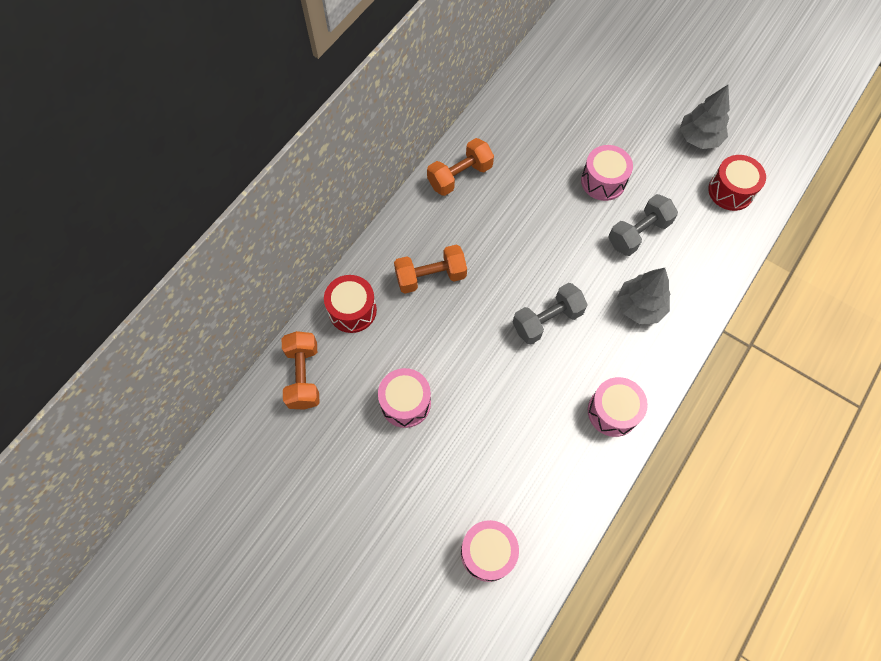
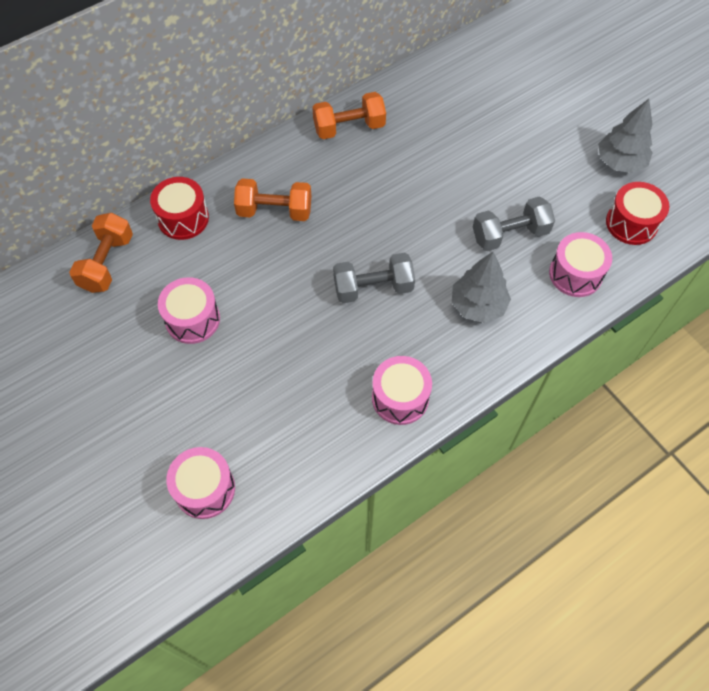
camera: 20 degrees right, 5 degrees down
(603, 181) = (495, 174): pink drum -> pink drum (575, 274)

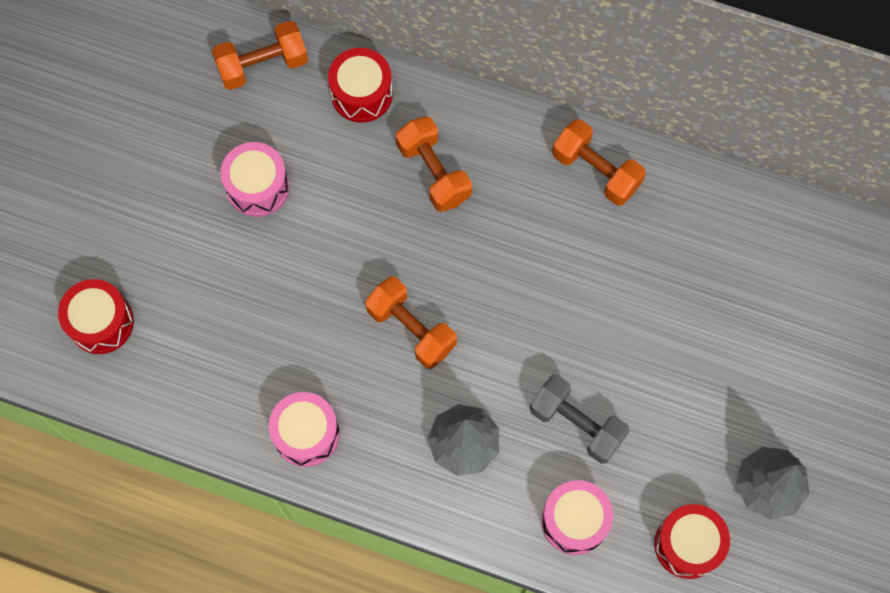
camera: 55 degrees right, 10 degrees up
(205, 489) = (101, 322): pink drum -> red drum
(373, 288) = (411, 329): grey dumbbell -> orange dumbbell

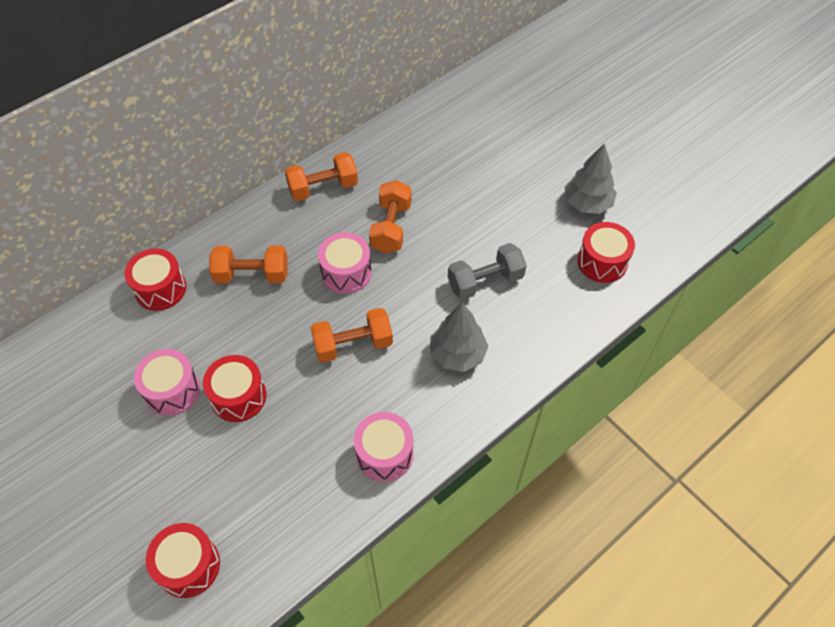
camera: 60 degrees left, 15 degrees down
(262, 65) = (84, 339): orange dumbbell -> orange dumbbell (391, 227)
(287, 254) = (238, 396): none -> red drum
(574, 521) = (551, 316): pink drum -> pink drum (346, 272)

